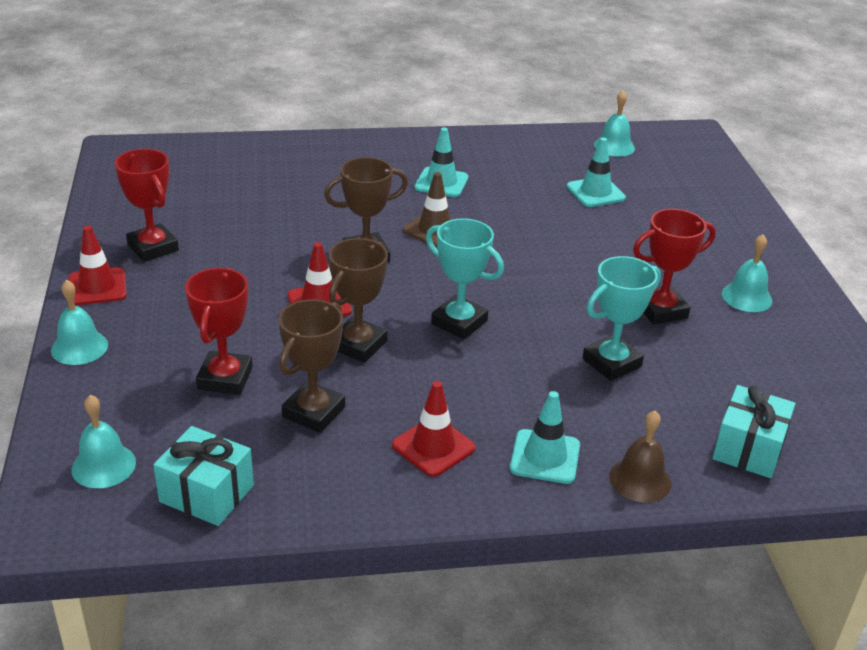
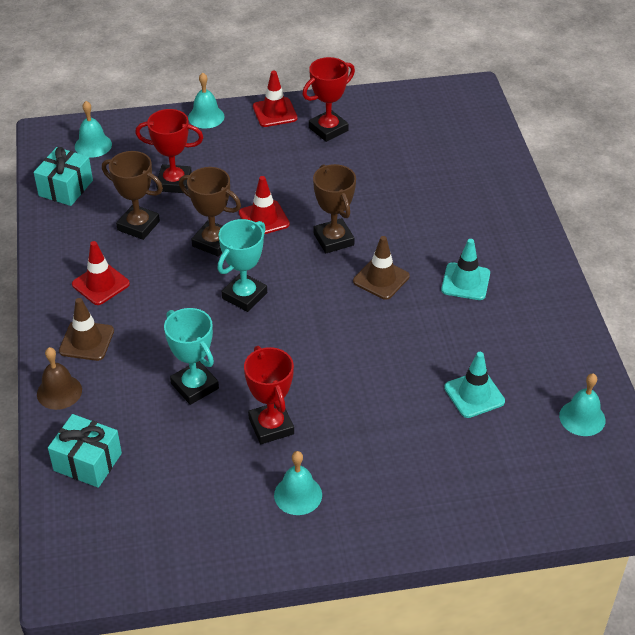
camera: 90 degrees right, 10 degrees up
(545, 457) = (86, 341): turquoise traffic cone -> brown traffic cone

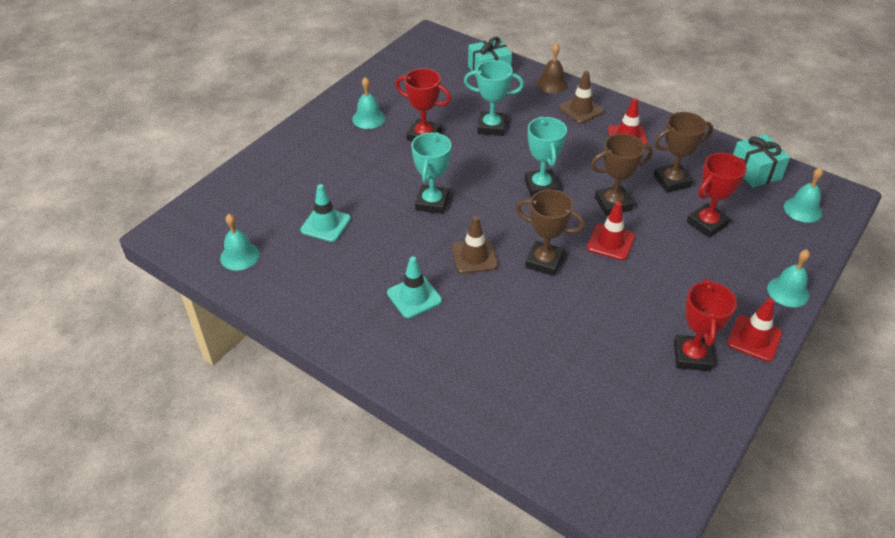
camera: 135 degrees right, 0 degrees up
(355, 348) = (432, 203): none -> turquoise trophy

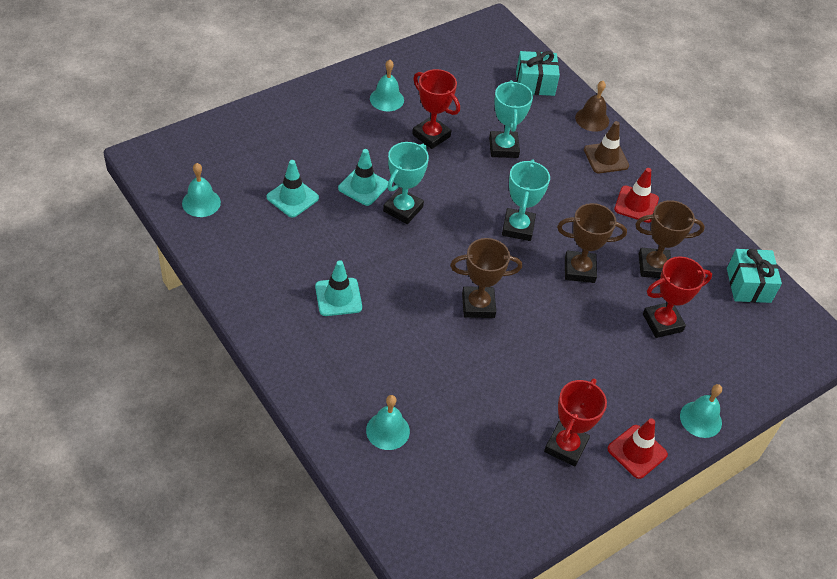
camera: 15 degrees right, 5 degrees up
(386, 195) = (363, 186): none -> turquoise traffic cone
(474, 256) = (414, 277): brown traffic cone -> none
(491, 127) = (503, 148): turquoise trophy -> turquoise trophy turned 60 degrees clockwise
(544, 261) = (478, 305): brown trophy -> brown trophy turned 45 degrees counterclockwise
(610, 242) = (554, 308): red traffic cone -> none
(802, 209) = (772, 342): turquoise bell -> turquoise bell (387, 430)

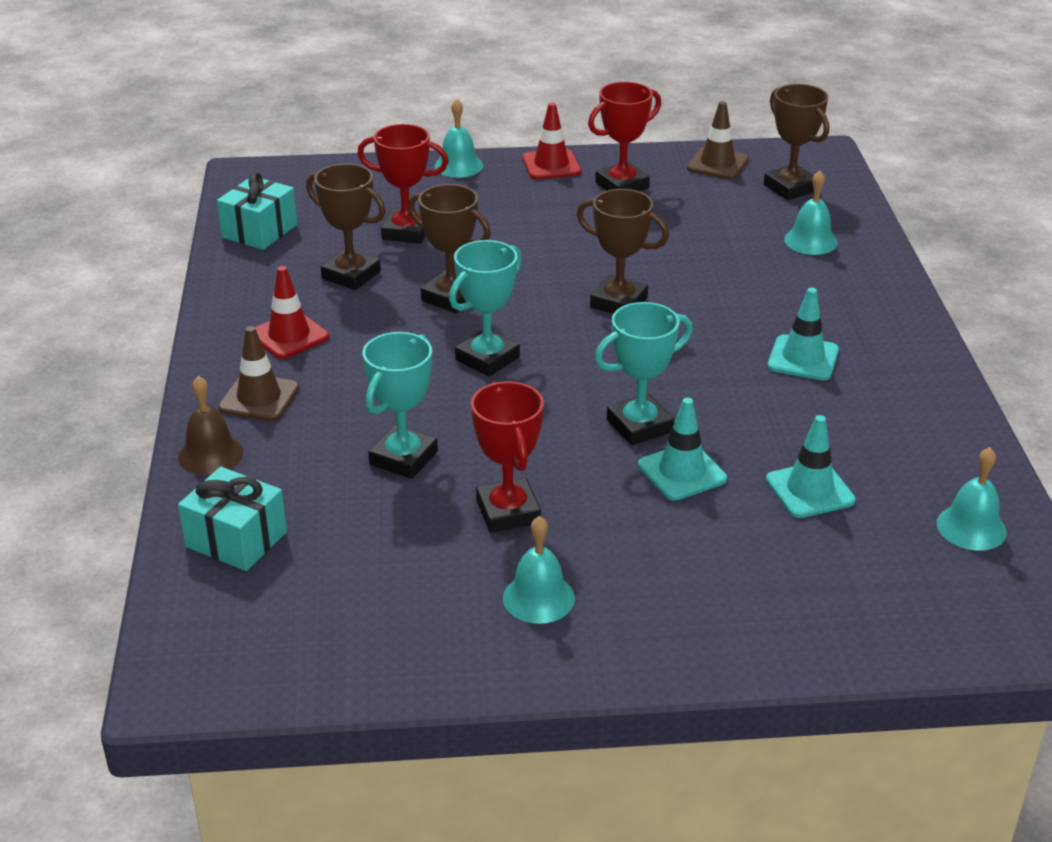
camera: 145 degrees left, 15 degrees down
(437, 503) = (790, 188): none -> brown trophy
(513, 516) = (717, 164): none -> brown traffic cone

